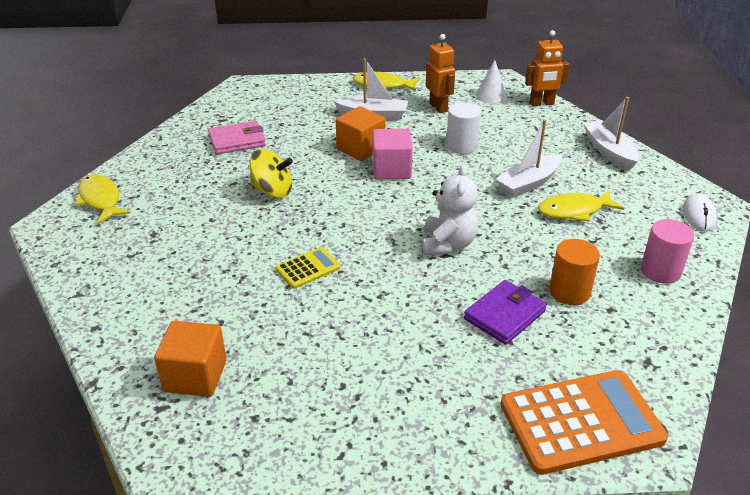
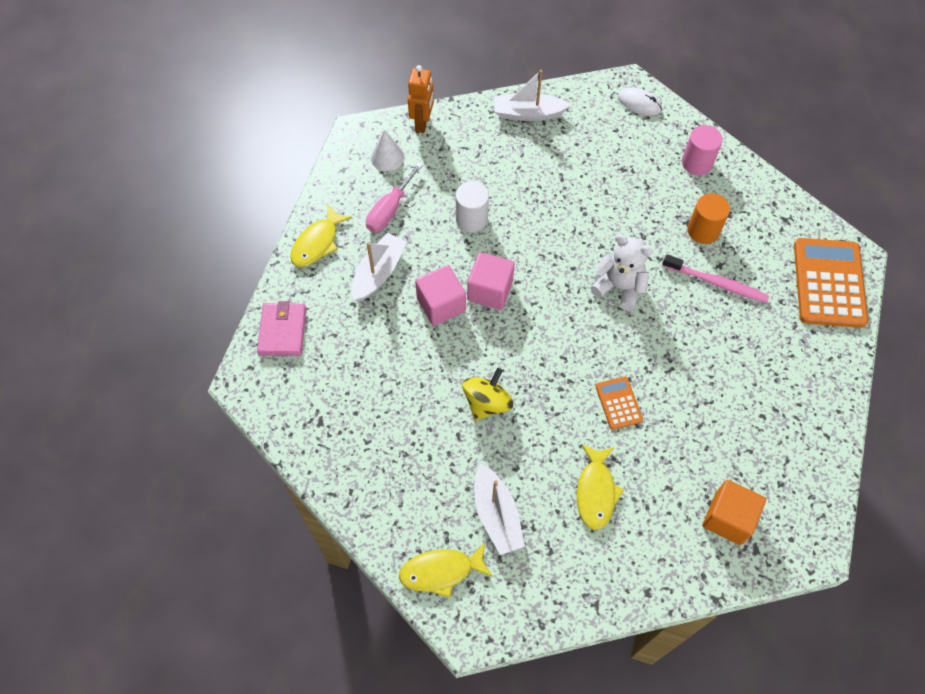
camera: 70 degrees left, 25 degrees up
(237, 141) = (375, 415): pink wallet -> pink wallet (282, 331)
(308, 268) = (618, 403): yellow calculator -> orange calculator
(360, 149) = (441, 304): orange cube -> pink cube
(438, 107) = (389, 210): orange robot -> pink screwdriver
(504, 315) = (717, 283): purple wallet -> pink toothbrush
(529, 183) = (553, 193): white boat -> white boat (496, 515)
(574, 211) = (605, 180): yellow fish -> yellow fish (596, 492)

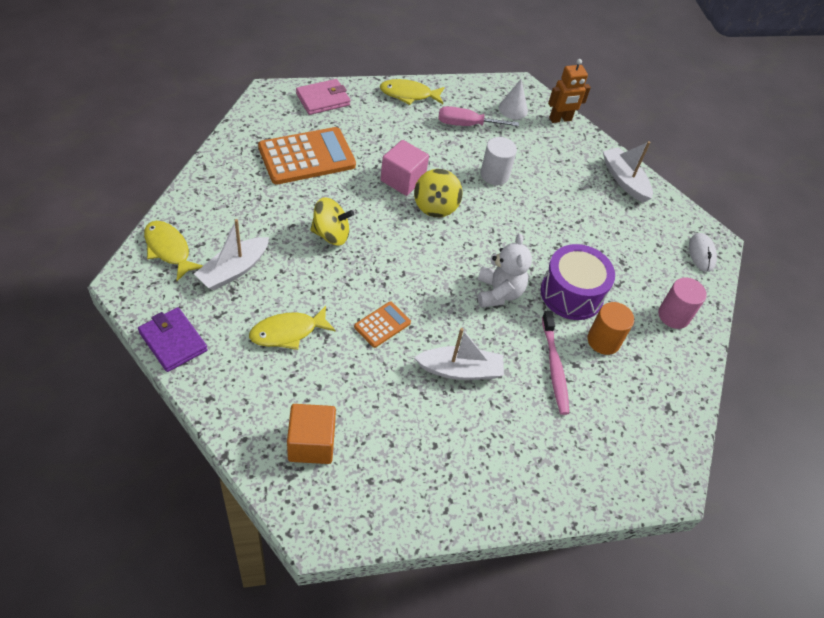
camera: 55 degrees right, 10 degrees down
(378, 273) = (406, 135): white boat -> white boat (460, 370)
(490, 290) = (435, 206): pink cube -> yellow spinning top
(566, 605) = (173, 341): none -> purple wallet
(643, 228) = (571, 294): none -> purple drum
(828, 283) = (622, 466): orange calculator -> orange calculator (306, 156)

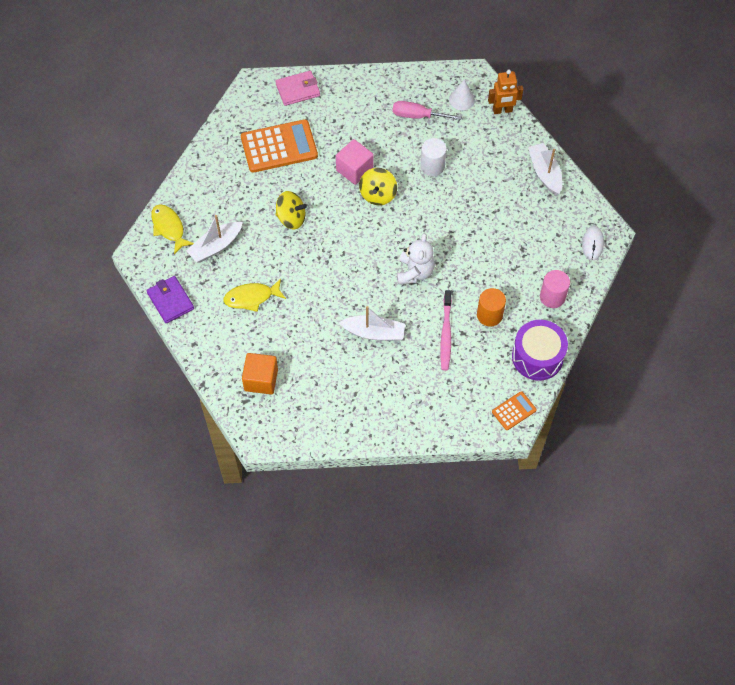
camera: 15 degrees right, 10 degrees up
(382, 325) = (321, 294): orange calculator -> orange calculator (514, 411)
(409, 94) = (372, 84): yellow fish -> none
(571, 294) = (473, 275): purple drum -> purple drum (537, 357)

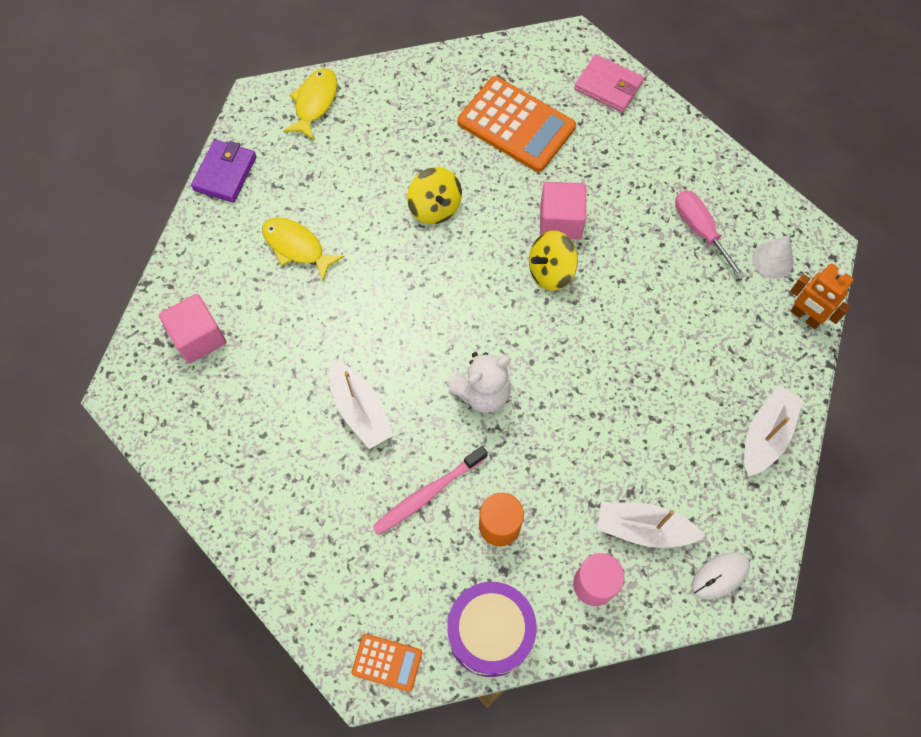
camera: 50 degrees right, 5 degrees up
(216, 246) = (331, 163): white boat -> white boat (643, 529)
(261, 380) = (198, 337): orange cube -> pink cube
(432, 166) = (647, 299): white cylinder -> none

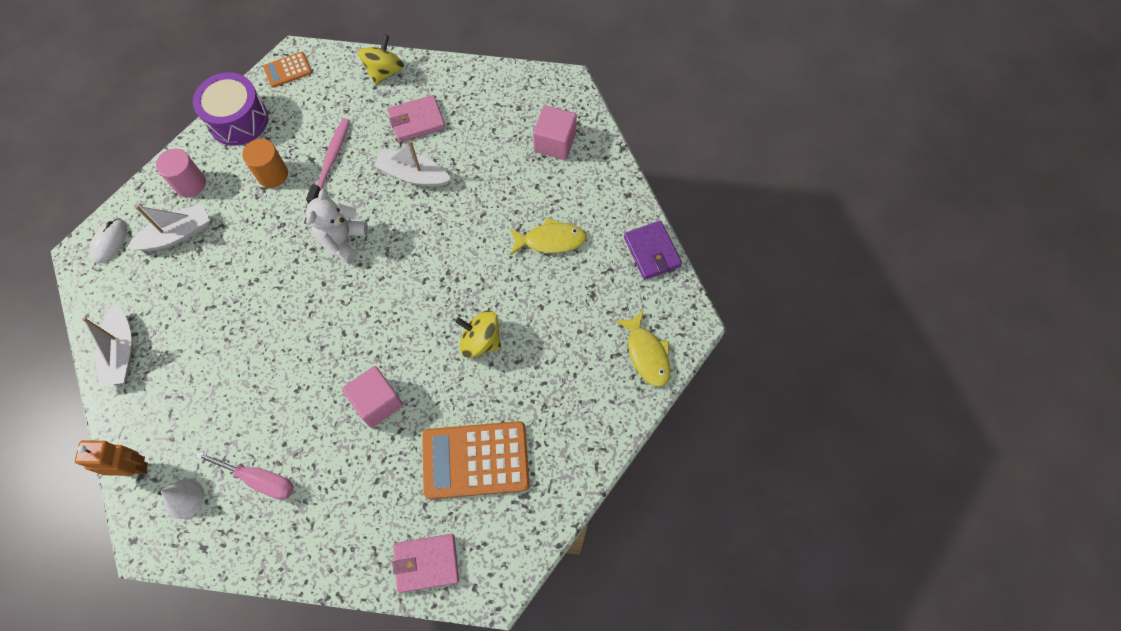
camera: 140 degrees right, 0 degrees up
(304, 472) = (417, 121): none -> pink wallet
(551, 271) = (356, 357): yellow spinning top -> yellow spinning top (384, 71)

